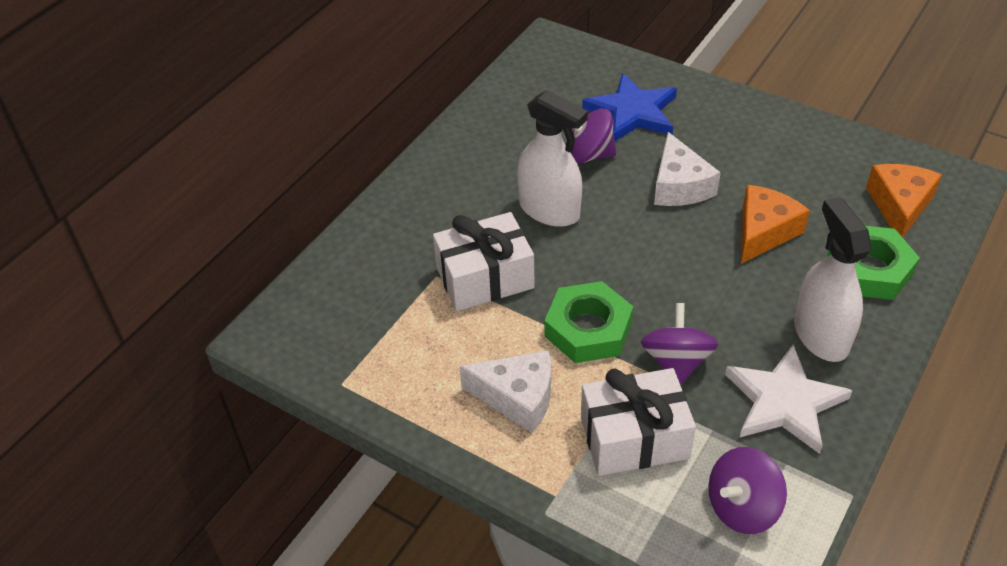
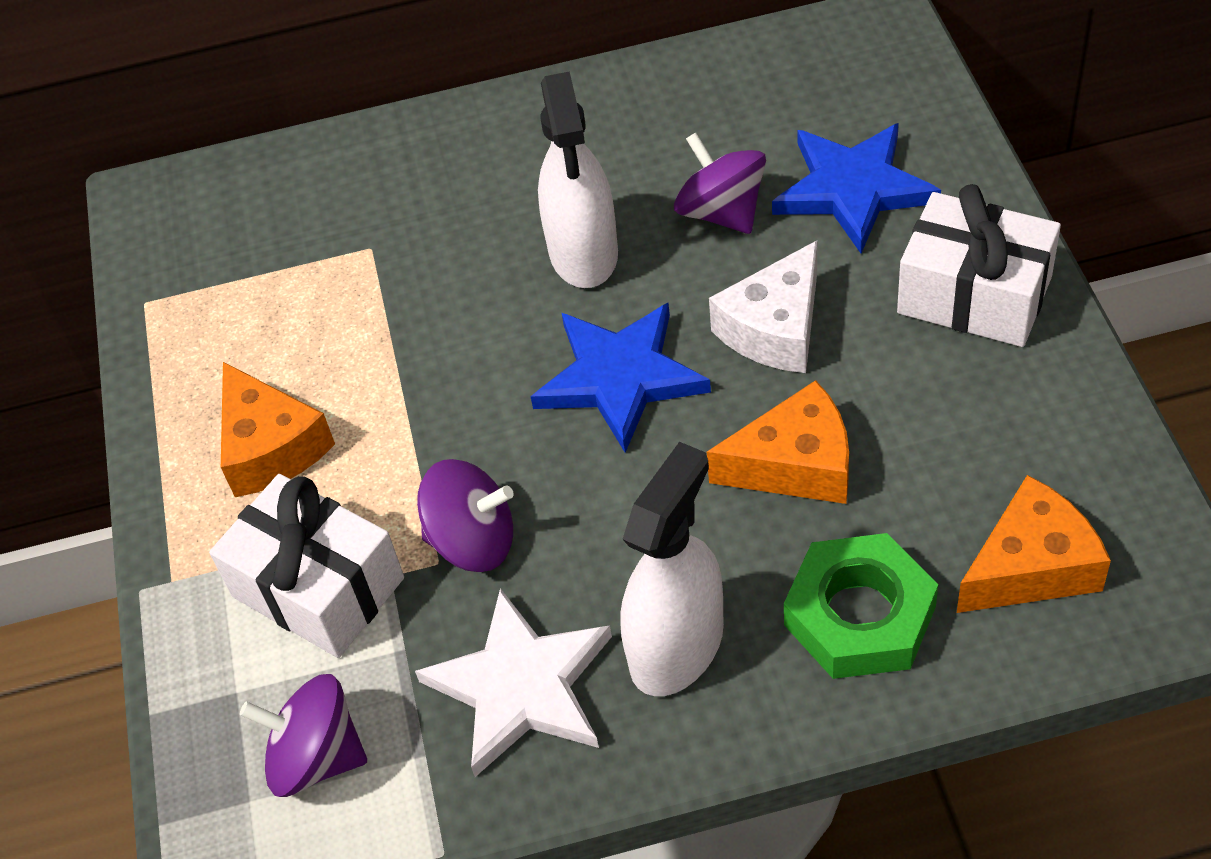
camera: 50 degrees right, 5 degrees up
(485, 278) = (412, 286): white gift -> white gift (974, 295)
(517, 397) = (270, 447): white cheese -> orange cheese
(588, 329) = (435, 428): green nut -> none
(642, 249) = (620, 378): none -> blue star
(676, 362) = (473, 541): purple spinning top -> purple spinning top turned 45 degrees clockwise

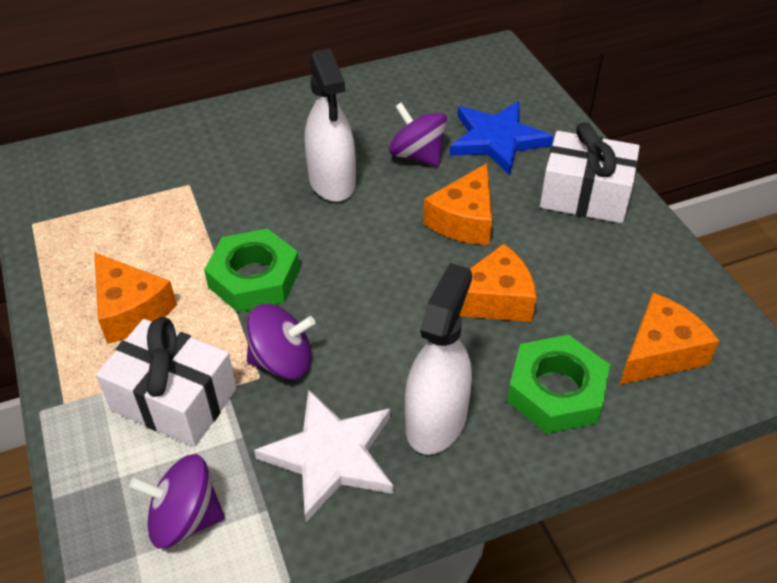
camera: 15 degrees left, 5 degrees down
(448, 408) = (254, 278): none -> green nut
(620, 378) = (368, 254): blue star -> none
(775, 328) = (464, 220): white cheese -> orange cheese

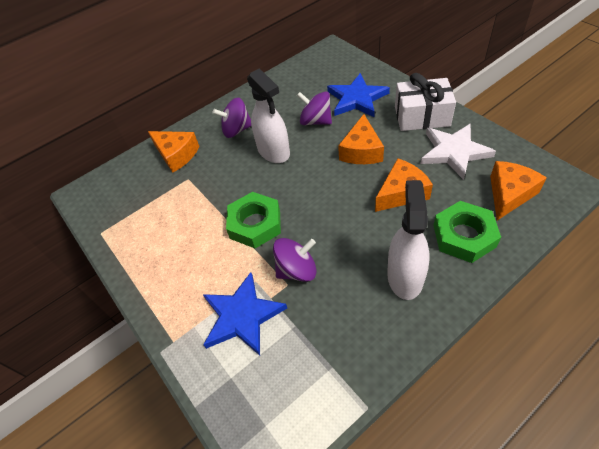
camera: 10 degrees left, 5 degrees up
(130, 309) = (188, 268): orange cheese -> orange cheese (176, 155)
(174, 400) = (242, 316): white gift -> blue star
(185, 519) = (285, 390): purple spinning top -> purple spinning top (236, 130)
(331, 456) = (354, 319): white star -> white star (454, 152)

